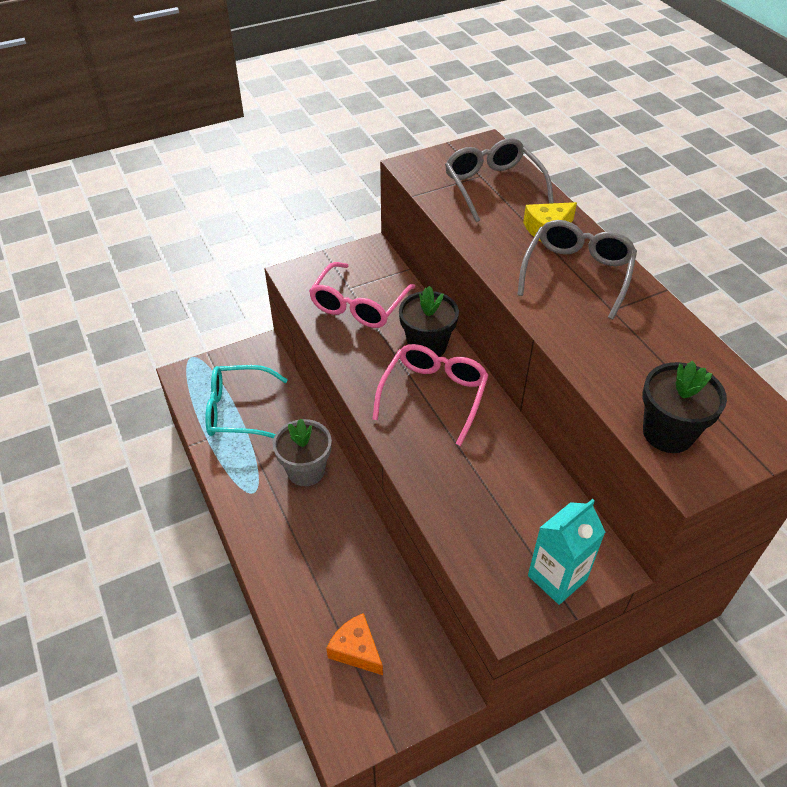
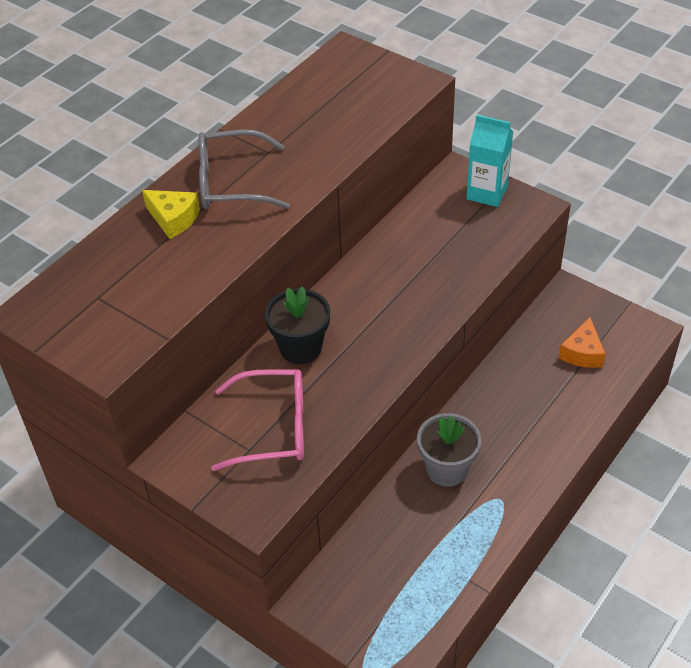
camera: 115 degrees left, 0 degrees up
(239, 411) = (413, 571): turquoise glasses -> none
(433, 396) = (363, 319): pink glasses -> none
(493, 187) = (116, 279): grey glasses -> none
(668, 433) = (387, 97): black flower pot -> none

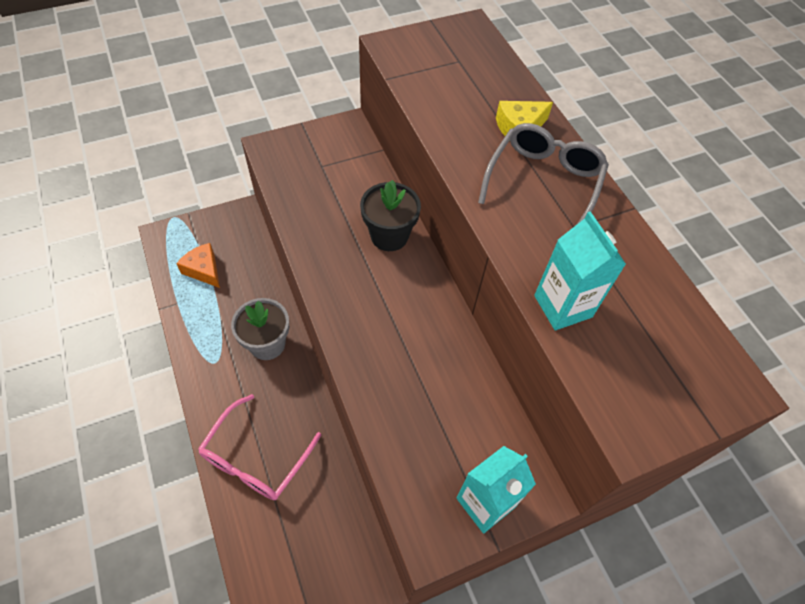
camera: 115 degrees right, 10 degrees up
(272, 428) = (328, 185): pink glasses -> pink glasses (256, 457)
(350, 135) = (563, 306): none -> turquoise carton
(582, 353) = (292, 534): orange cheese -> orange cheese (203, 270)

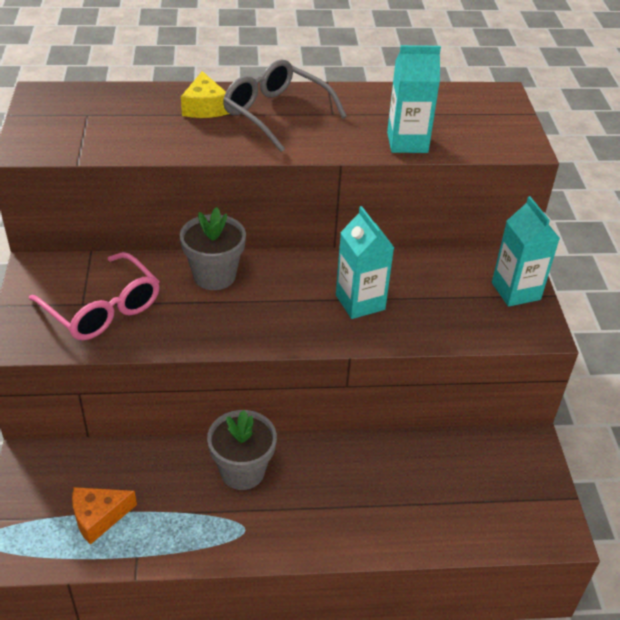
camera: 70 degrees left, 15 degrees down
(256, 457) = (380, 509): pink glasses -> pink glasses (102, 308)
(389, 236) = (214, 276): black flower pot -> grey flower pot
(403, 355) = (360, 302): none -> turquoise carton

